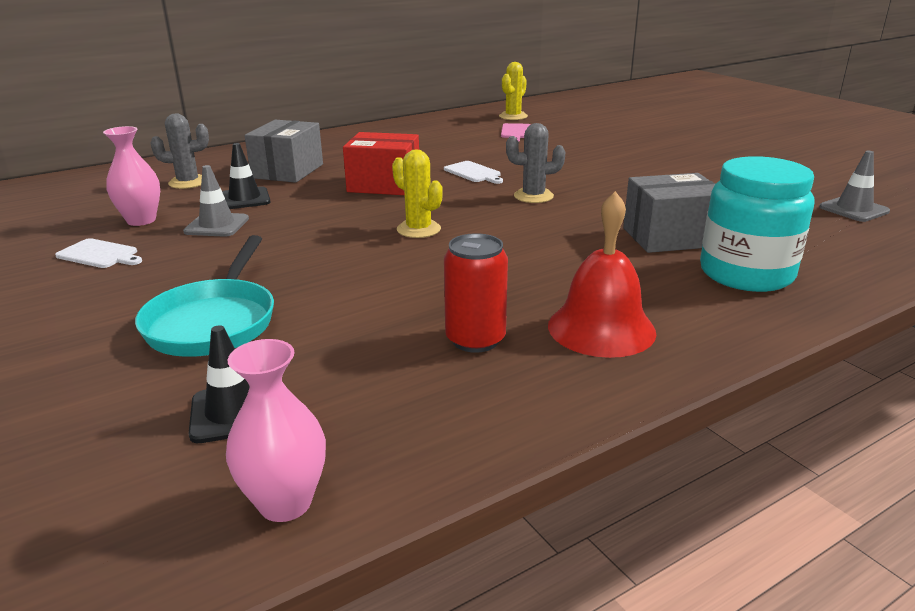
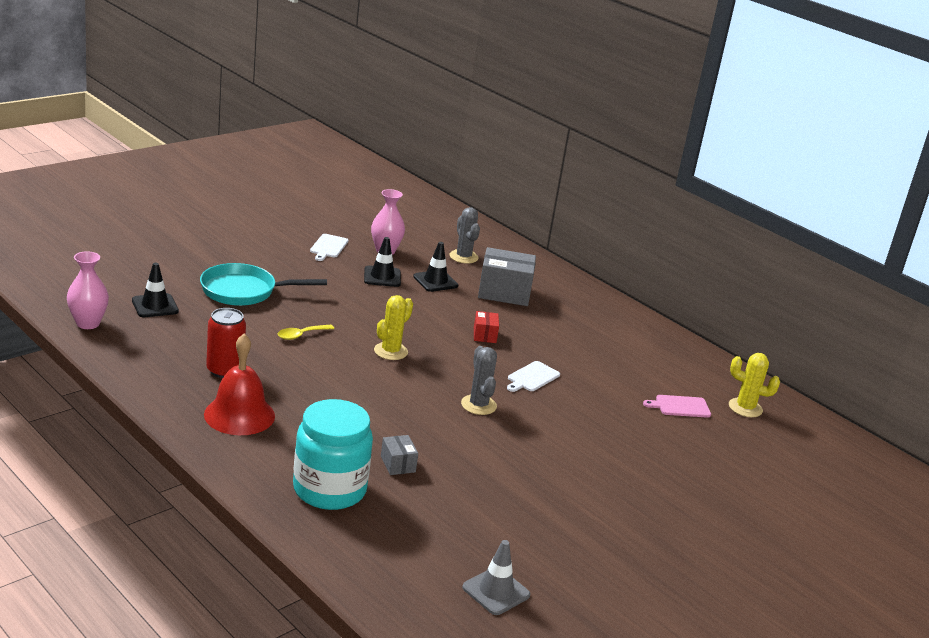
camera: 75 degrees right, 0 degrees up
(217, 225) = (382, 277): grey traffic cone -> black traffic cone
(370, 280) = (301, 335): none -> yellow spoon
(384, 185) = (484, 335): red box -> red box, size x0.50
(669, 237) = (398, 464): grey box -> grey box, size x0.50

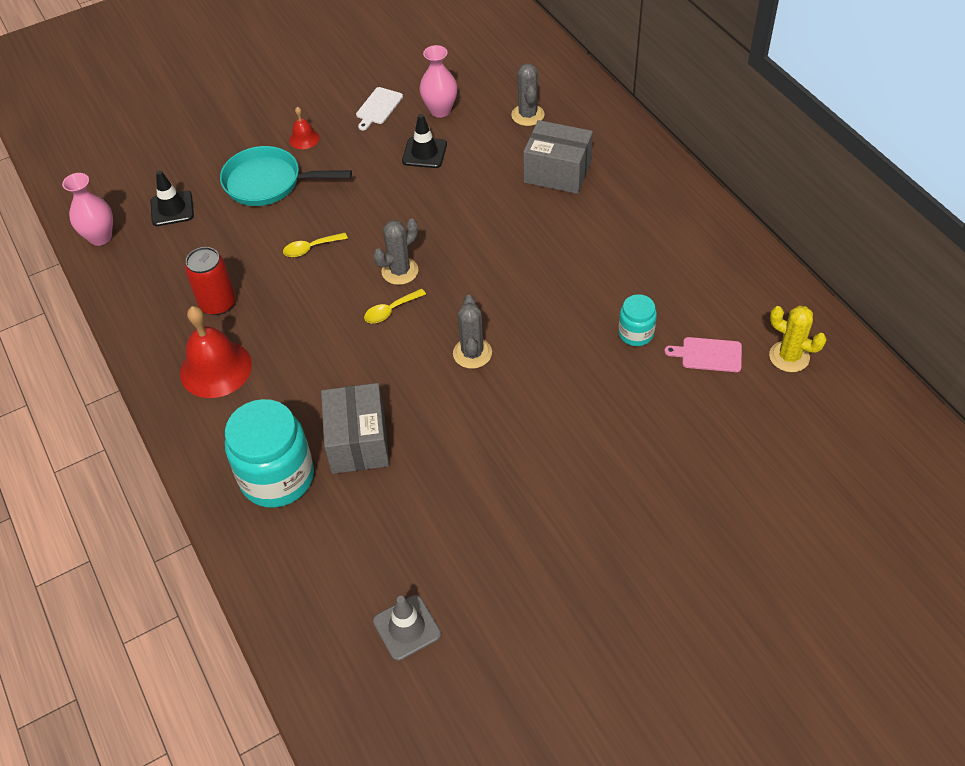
camera: 20 degrees right, 25 degrees up
(267, 264) = (304, 138): none -> red bell
(390, 351) = (400, 271): yellow cactus -> grey cactus
(392, 377) = (390, 311): none -> yellow spoon
(398, 464) = (358, 442): grey box -> grey box, size x2.00
(435, 281) = (483, 157): black traffic cone -> none
(484, 335) = (513, 243): red box -> none
(532, 377) = (546, 309): white cutting board -> none
(614, 393) = (636, 333): none -> turquoise jar

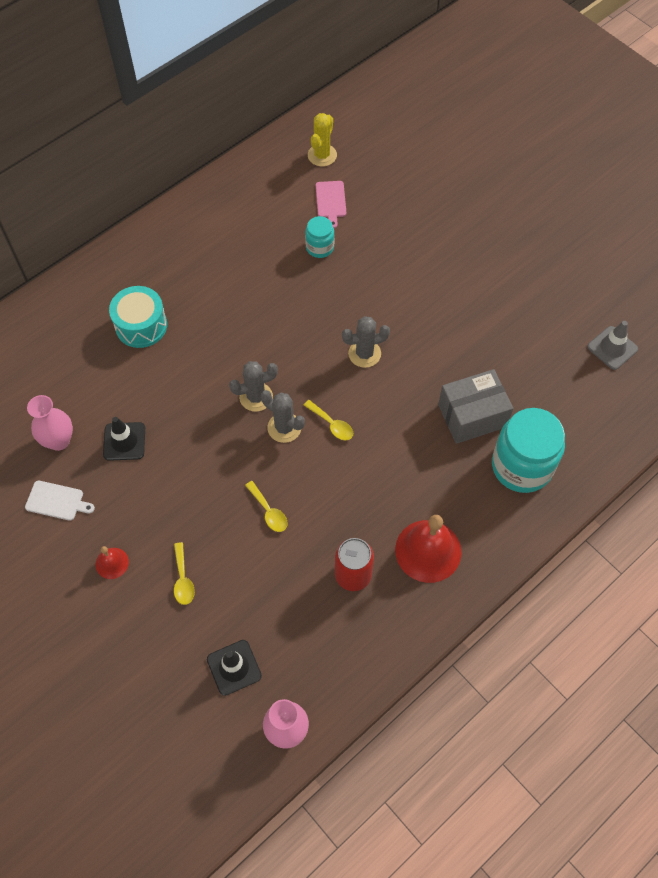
camera: 105 degrees left, 10 degrees up
(268, 182) = (183, 579): turquoise pan -> yellow spoon
(527, 115) = (62, 362): grey cactus -> grey cactus (256, 397)
(557, 172) = (141, 325): grey box -> turquoise drum

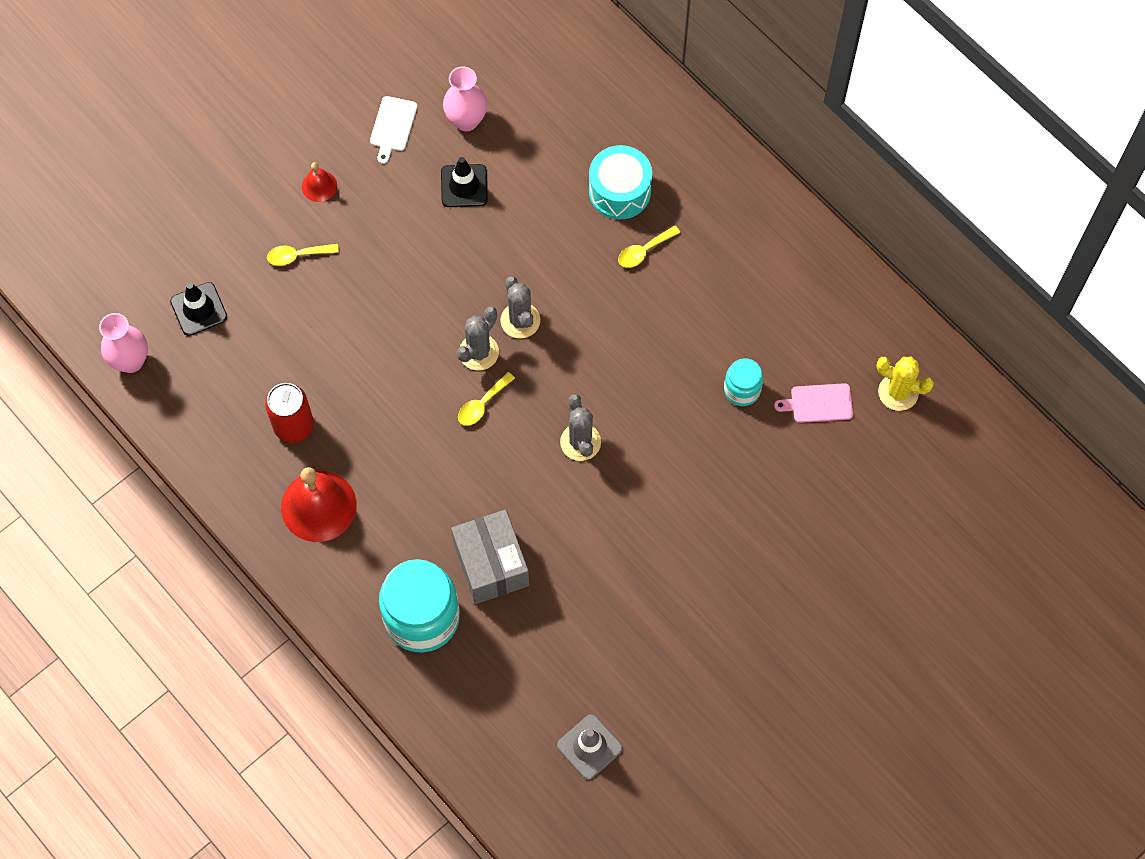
camera: 90 degrees right, 5 degrees up
(269, 511) = (373, 338): yellow spoon -> yellow spoon (644, 251)

